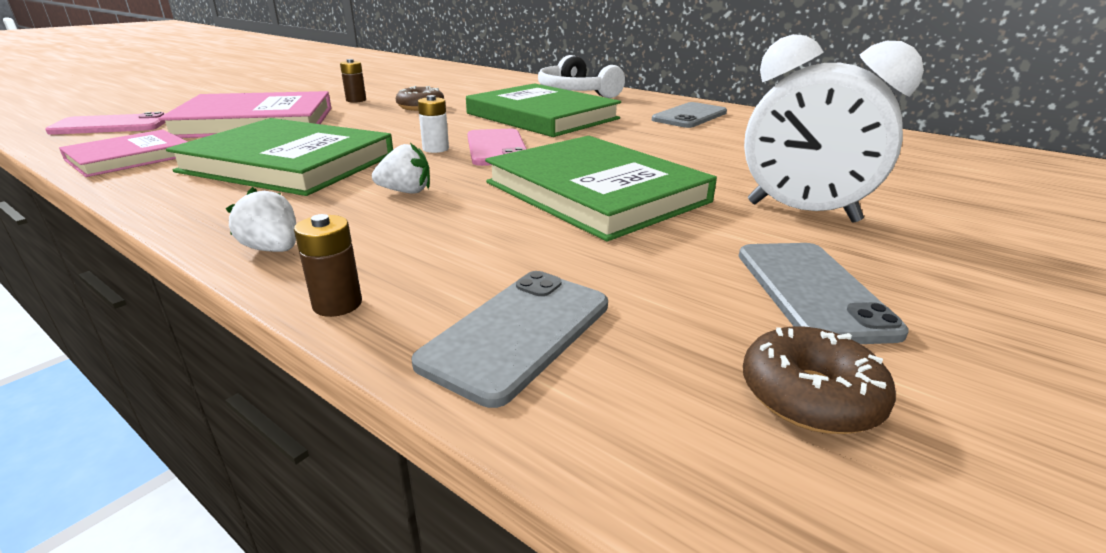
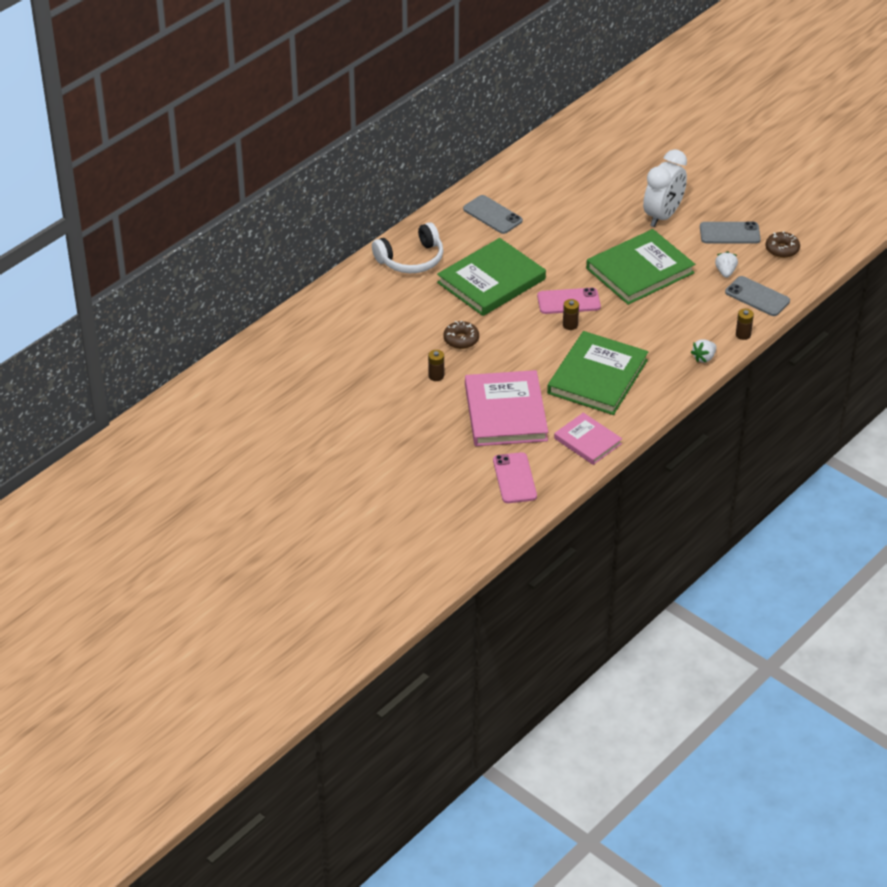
camera: 85 degrees left, 15 degrees up
(406, 191) = (640, 330): white strawberry -> white strawberry (725, 272)
(435, 149) = (570, 325): white battery -> brown battery

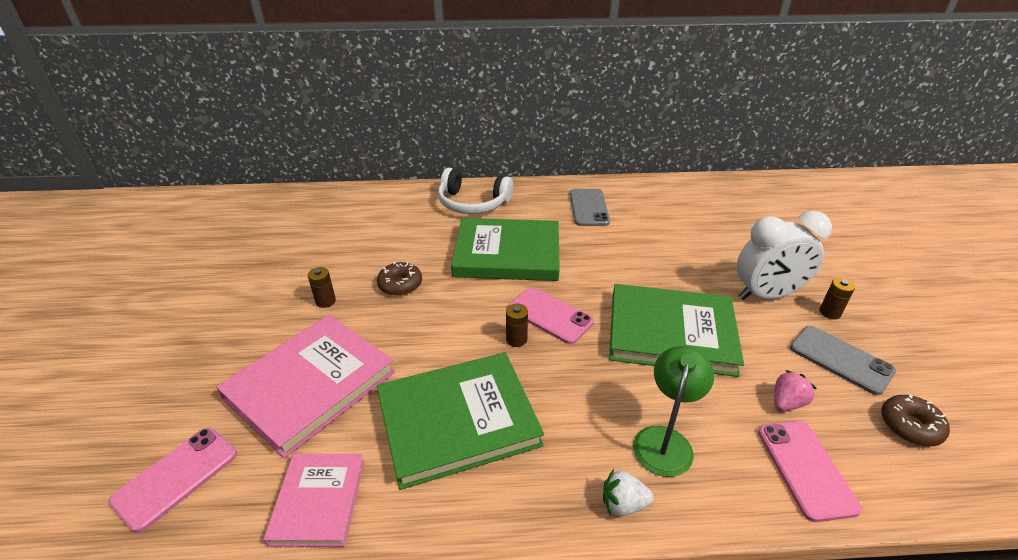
camera: 45 degrees right, 5 degrees down
(693, 323) = (665, 440): none -> green lamp
(725, 272) = (786, 403): white strawberry -> pink strawberry
(743, 335) = (724, 513): brown battery -> brown battery (830, 312)
(757, 297) = (805, 469): grey phone -> pink phone

